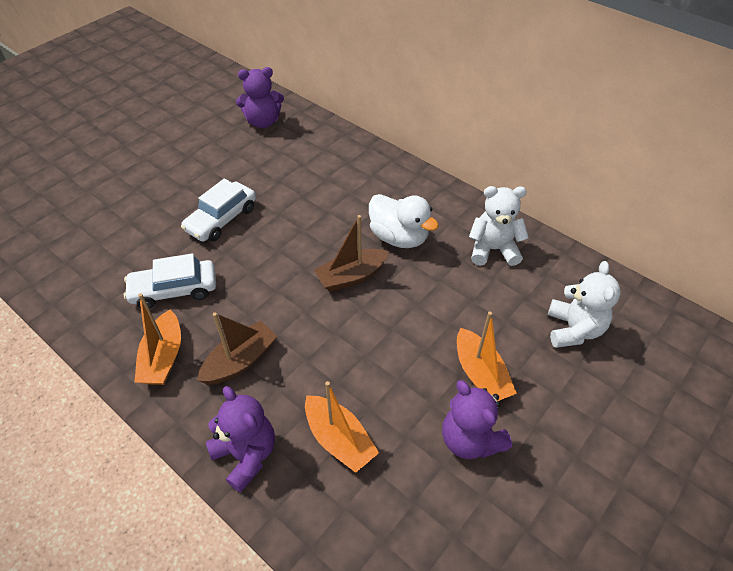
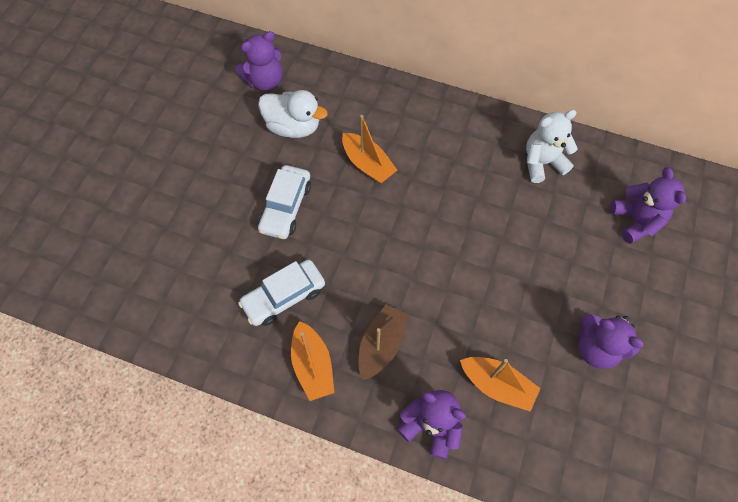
camera: 20 degrees left, 15 degrees up
(351, 276) = (435, 230): brown boat -> none
(399, 237) = (457, 175): white duck -> white duck (293, 127)
(480, 374) = (580, 287): orange boat -> orange boat (367, 164)
(573, 329) = (635, 221): white teddy bear -> purple teddy bear

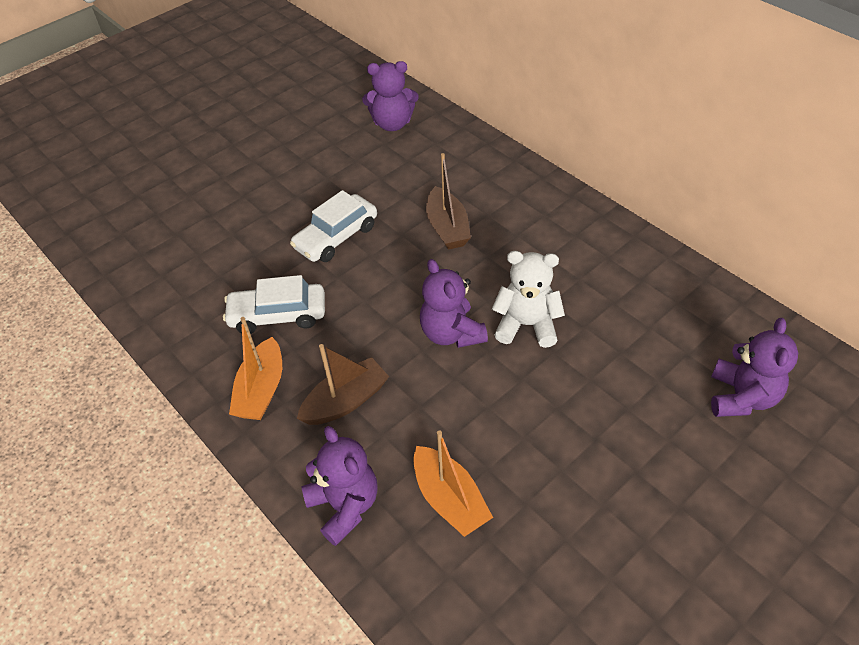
camera: 30 degrees right, 15 degrees down
(293, 127) = (393, 170): white duck -> none
(367, 164) = (447, 228): orange boat -> brown boat
(542, 162) = (653, 294): white teddy bear -> white teddy bear (526, 325)
(596, 348) = (601, 514): purple teddy bear -> purple teddy bear (451, 333)

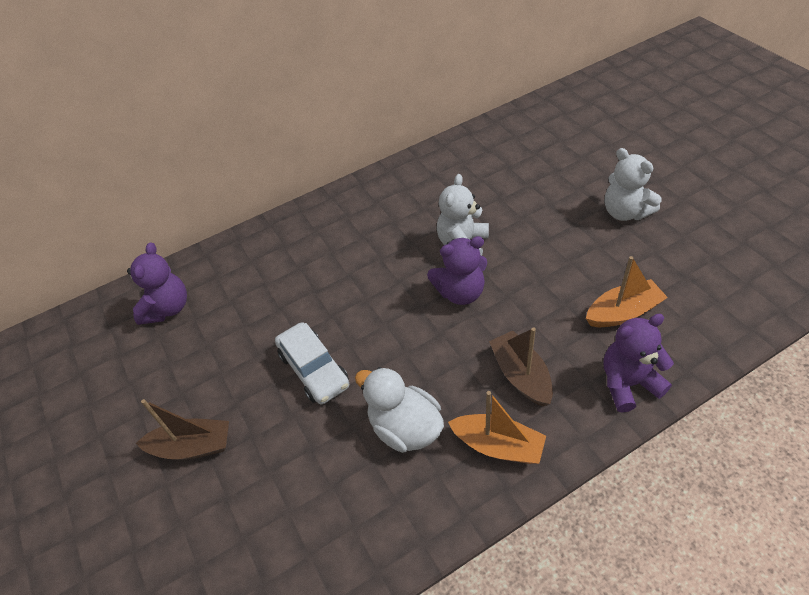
camera: 75 degrees left, 0 degrees up
(278, 315) = (405, 428): white car -> white duck
(447, 228) = (336, 281): brown boat -> brown boat (192, 447)
(637, 500) = (625, 212): none -> white teddy bear
(741, 397) = (548, 150): purple teddy bear -> none

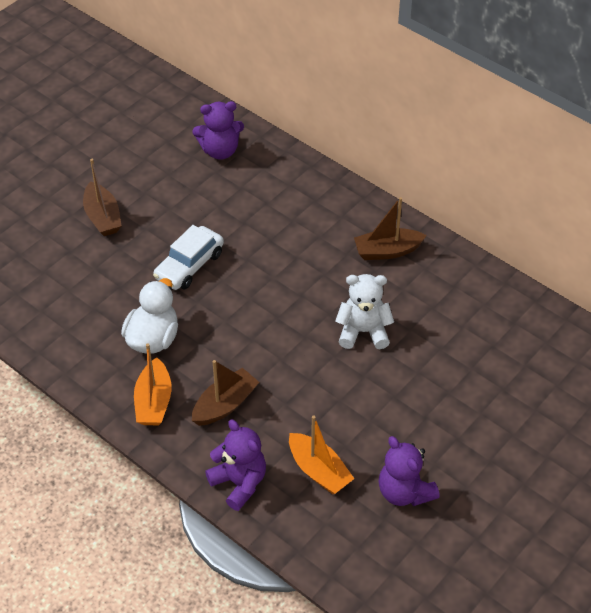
camera: 65 degrees right, 0 degrees up
(374, 208) = (387, 251): none -> brown boat
(460, 292) = (302, 343): purple teddy bear -> purple teddy bear (404, 492)
(625, 212) = (459, 458): white teddy bear -> none

